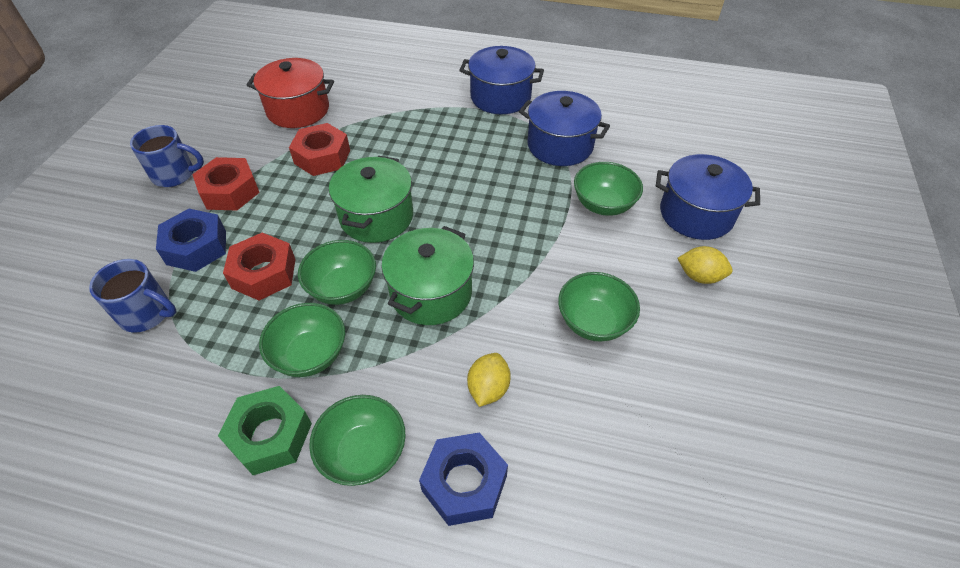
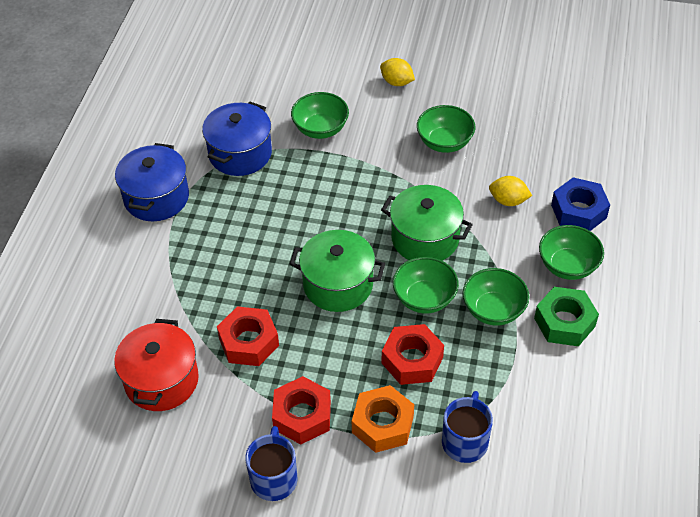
camera: 90 degrees left, 0 degrees up
(196, 247) = (382, 424): blue nut -> orange nut
(696, 214) = (331, 75): blue pot -> none
(699, 276) = (397, 82): yellow lemon -> yellow lemon turned 75 degrees counterclockwise

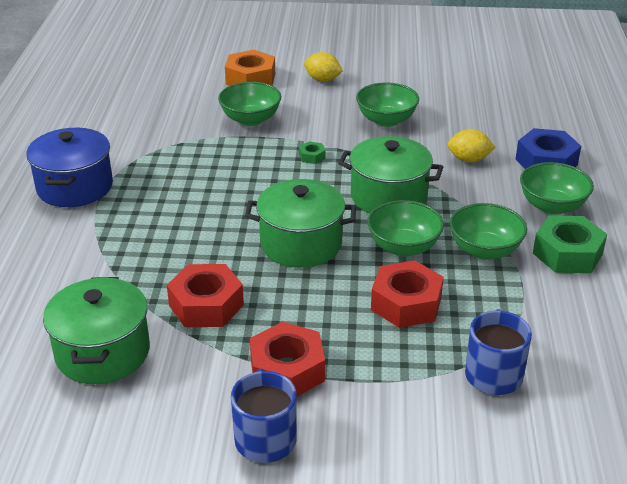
camera: 10 degrees left, 15 degrees down
(161, 380) = (103, 352): red pot -> green pot
(240, 153) = (165, 144): blue pot -> none
(367, 182) = (312, 156): none -> green nut
(382, 424) = (388, 368): orange nut -> orange nut (250, 79)

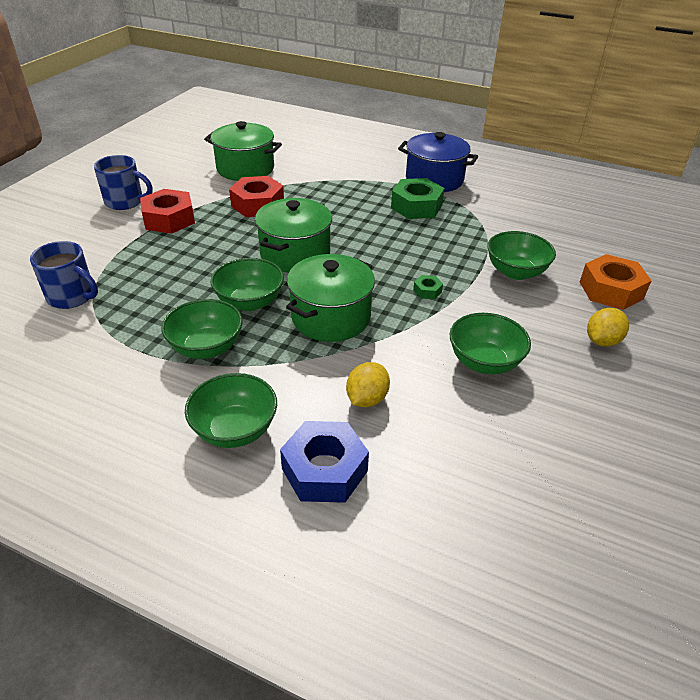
camera: 110 degrees right, 5 degrees up
(406, 303) = (182, 282): red nut -> none
(567, 253) = (153, 403): green nut -> green nut (416, 206)

